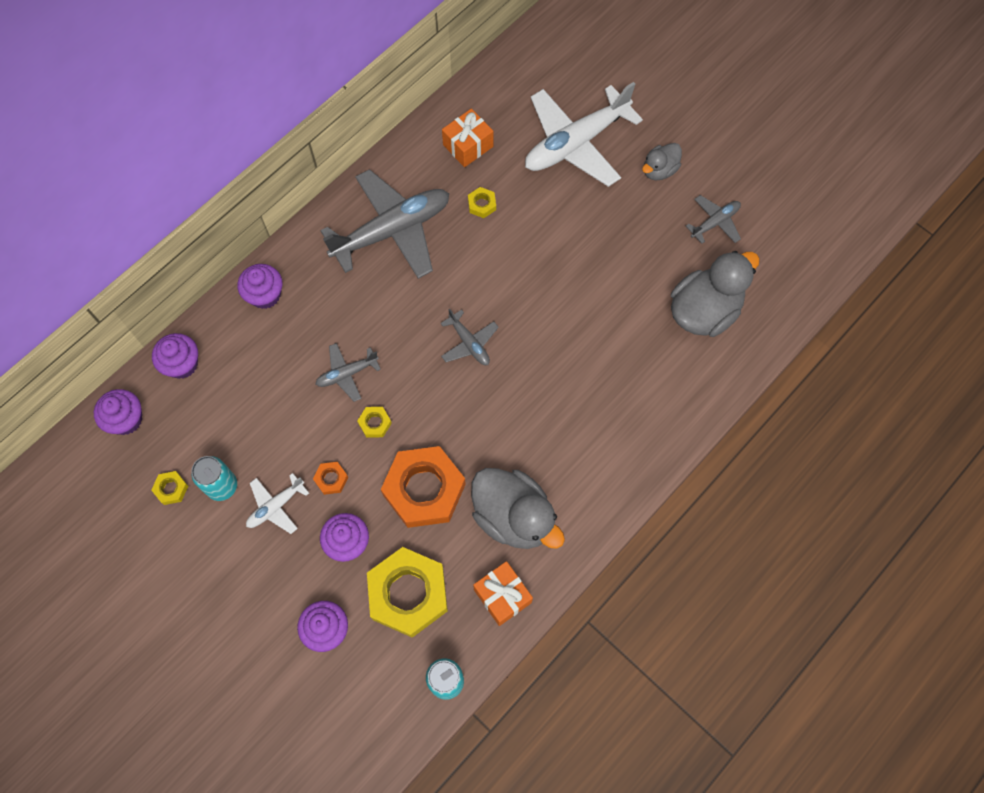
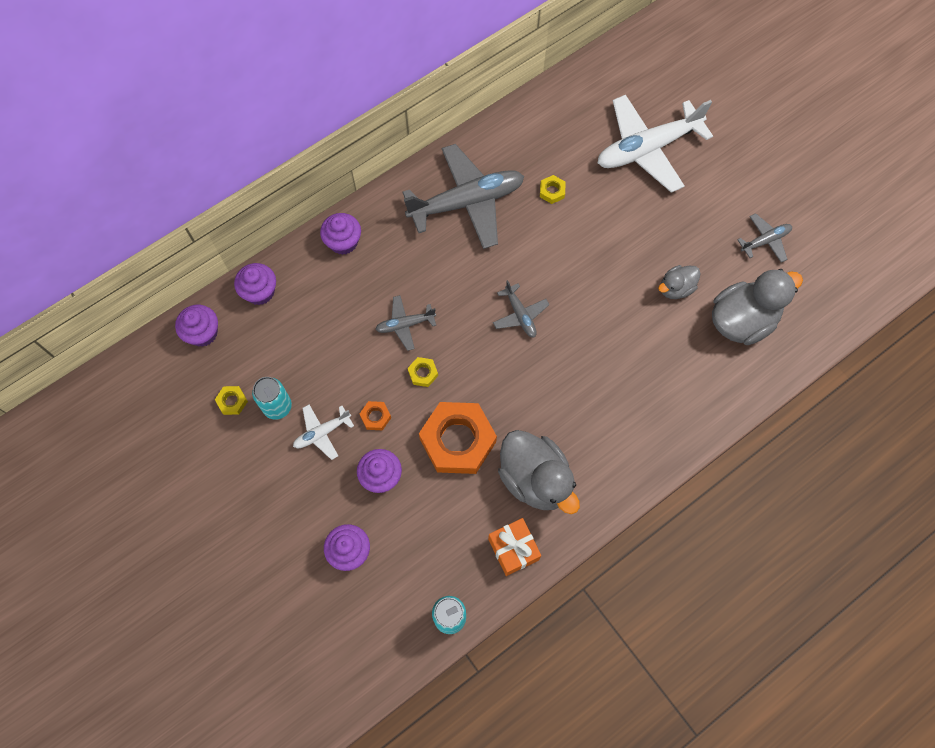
camera: 10 degrees right, 0 degrees up
(408, 593) = (428, 532): yellow nut -> none
(468, 146) = (548, 136): orange gift -> none
(659, 170) = (720, 185): grey duck -> grey duck (675, 288)

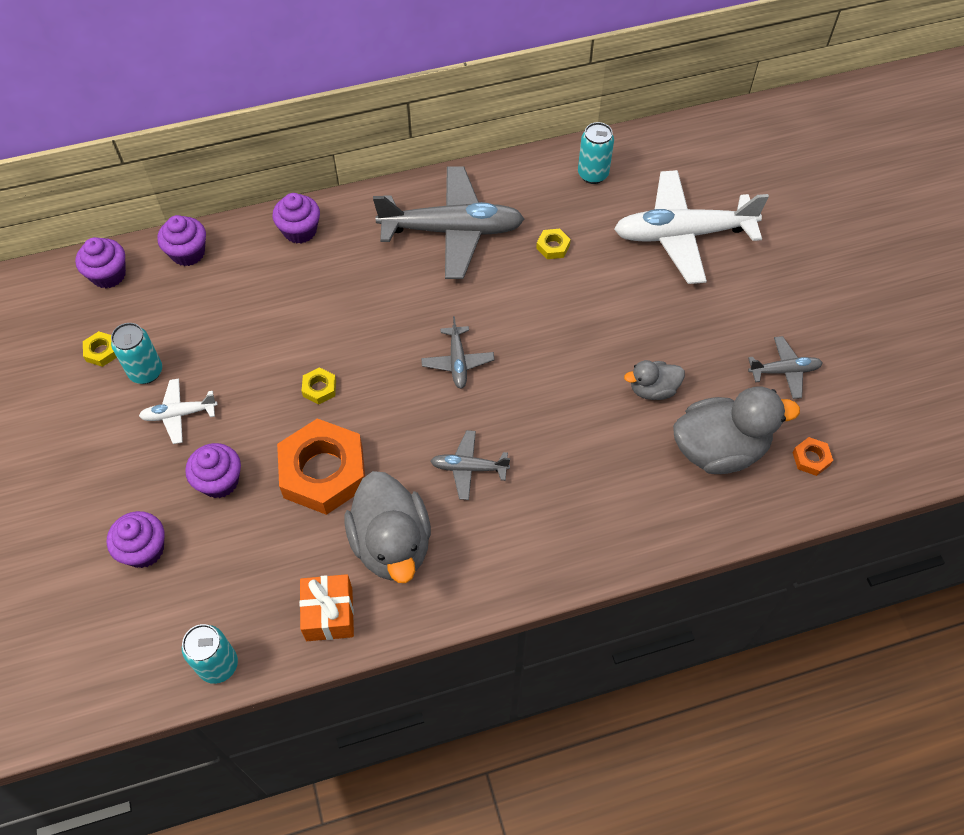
camera: 20 degrees right, 10 degrees down
(375, 417) = (245, 417): orange nut -> orange nut (811, 458)
(405, 325) = (324, 332): grey plane -> grey plane (468, 468)
(557, 116) = (593, 174): none -> turquoise can

